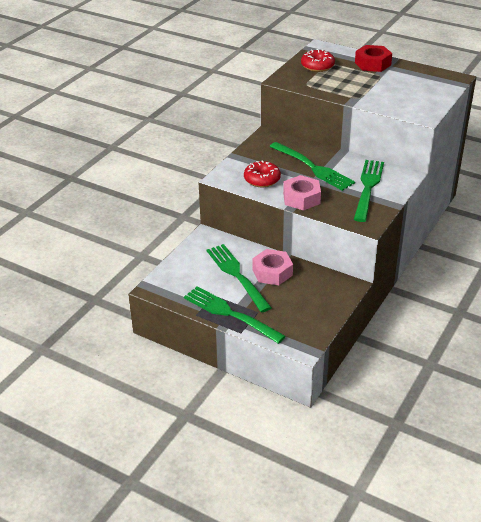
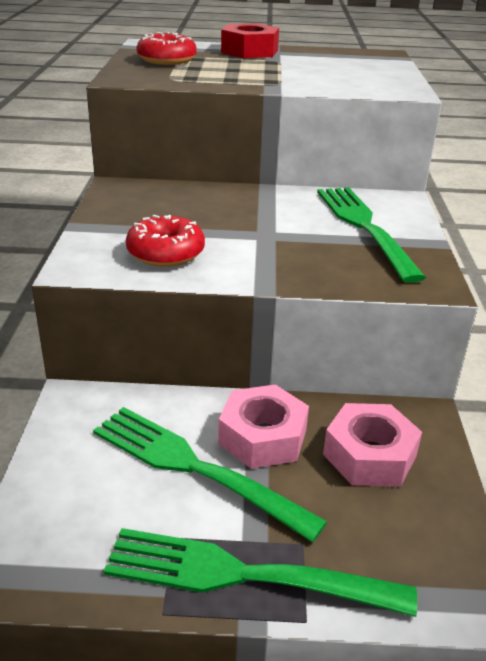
camera: 30 degrees left, 5 degrees down
(301, 198) = (269, 268): pink nut -> pink nut (369, 455)
(312, 167) = (241, 216): green fork -> none

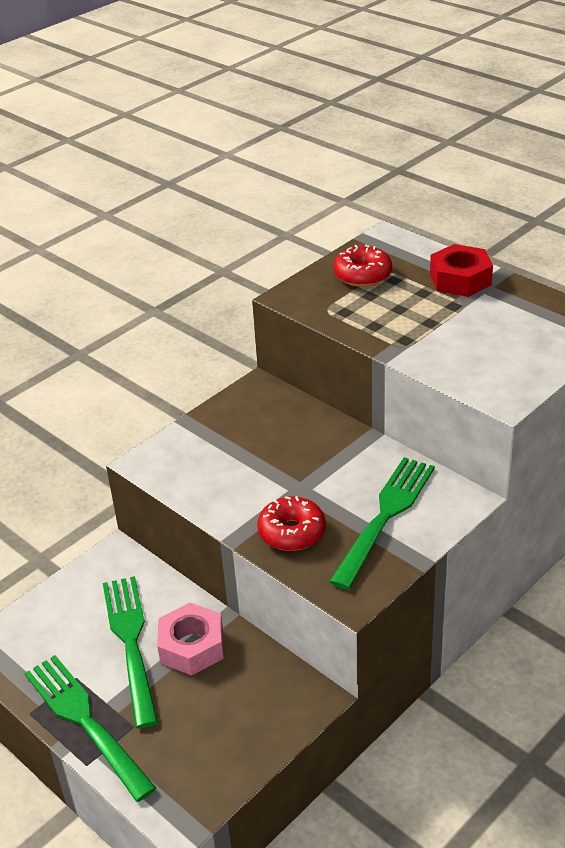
camera: 45 degrees right, 5 degrees up
(166, 253) = (210, 475): red donut -> red donut (292, 532)
(369, 455) = (239, 700): pink nut -> none

